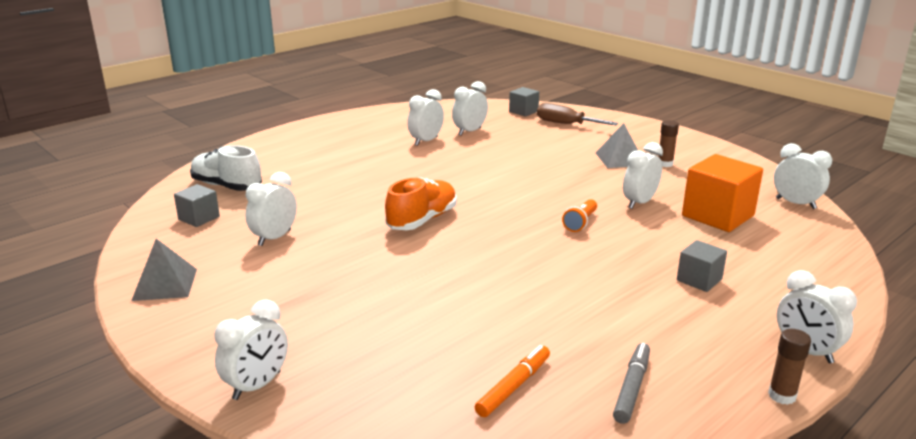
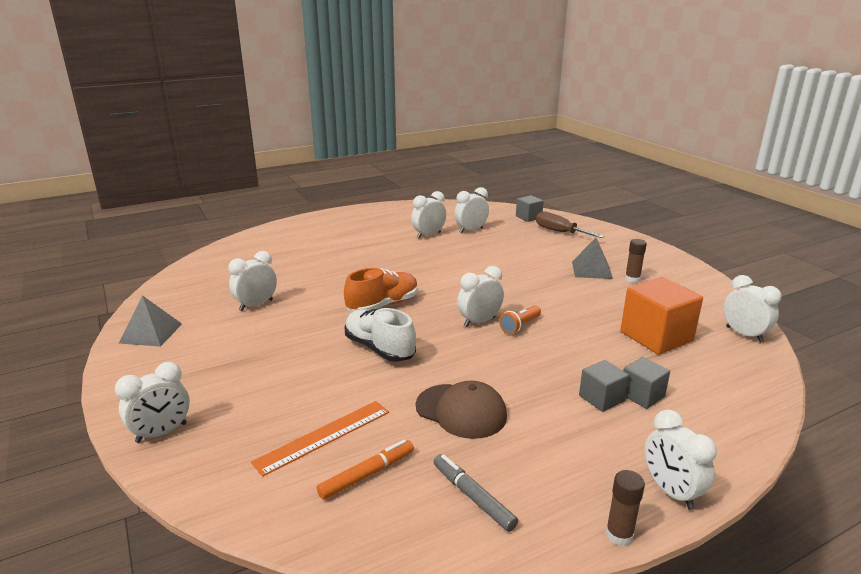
camera: 15 degrees right, 0 degrees up
(199, 218) = (211, 281): grey cube -> grey cube (642, 395)
(227, 186) = (248, 256): white shoe -> white shoe (379, 348)
(444, 359) = (323, 436): none -> orange ruler
(571, 312) = (461, 411): none -> brown cap
(631, 388) = (473, 497): grey marker -> grey marker turned 75 degrees counterclockwise
(639, 203) = (586, 314): white clock -> white clock (479, 322)

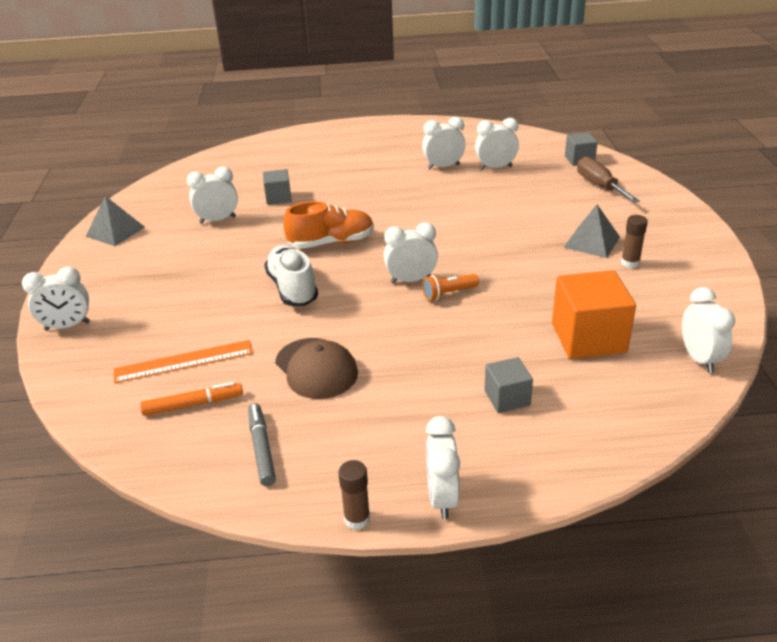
camera: 25 degrees right, 10 degrees up
(601, 398) = (461, 390): grey cube -> grey cube (278, 198)

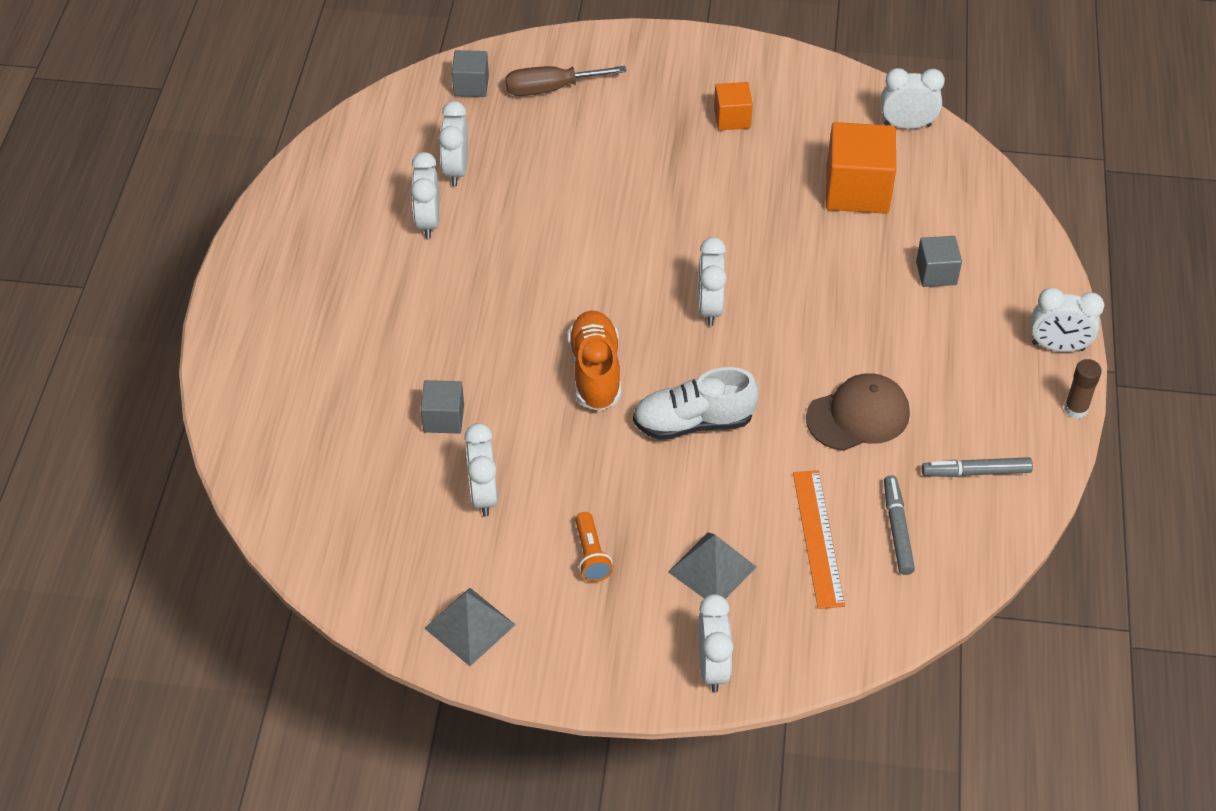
camera: 80 degrees left, 15 degrees up
(192, 404) = (897, 530): orange marker -> grey marker
(448, 293) = (747, 280): orange flashlight -> orange flashlight (591, 555)
(592, 242) = (679, 135): grey pyramid -> grey pyramid (712, 569)
(630, 263) = (732, 118): brown glue stick -> orange cube

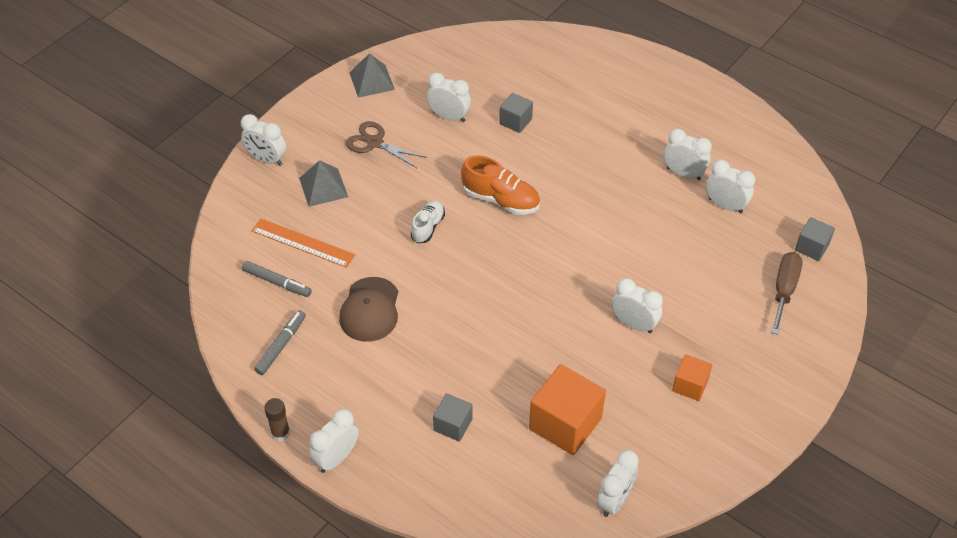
camera: 120 degrees right, 0 degrees up
(591, 555) = (374, 143): orange flashlight -> brown scissors
(693, 422) = (428, 227): white shoe -> white shoe, size x0.64
(710, 307) = (512, 279): white clock -> white clock (634, 324)

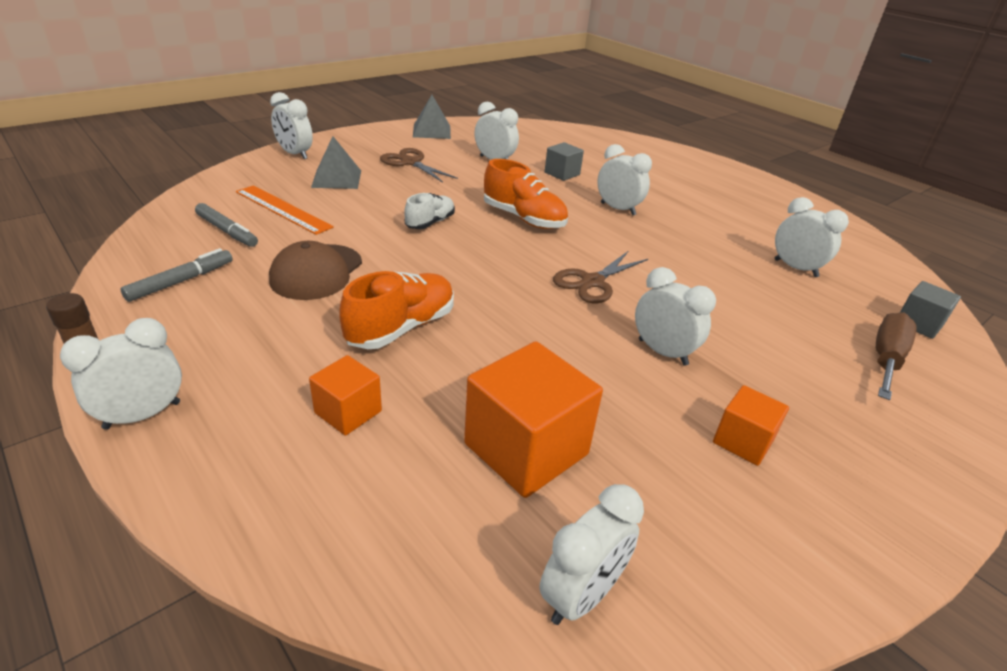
camera: 10 degrees right, 15 degrees down
(453, 425) = (348, 412): grey cube -> orange cube
(454, 348) = (401, 328): none -> orange shoe
(573, 265) = (592, 282): none -> brown scissors
(683, 174) = (743, 236): white clock -> white clock (617, 209)

